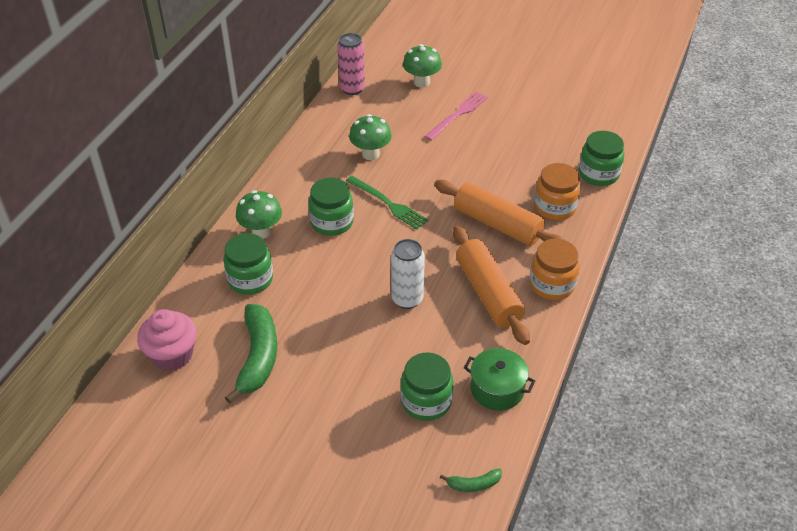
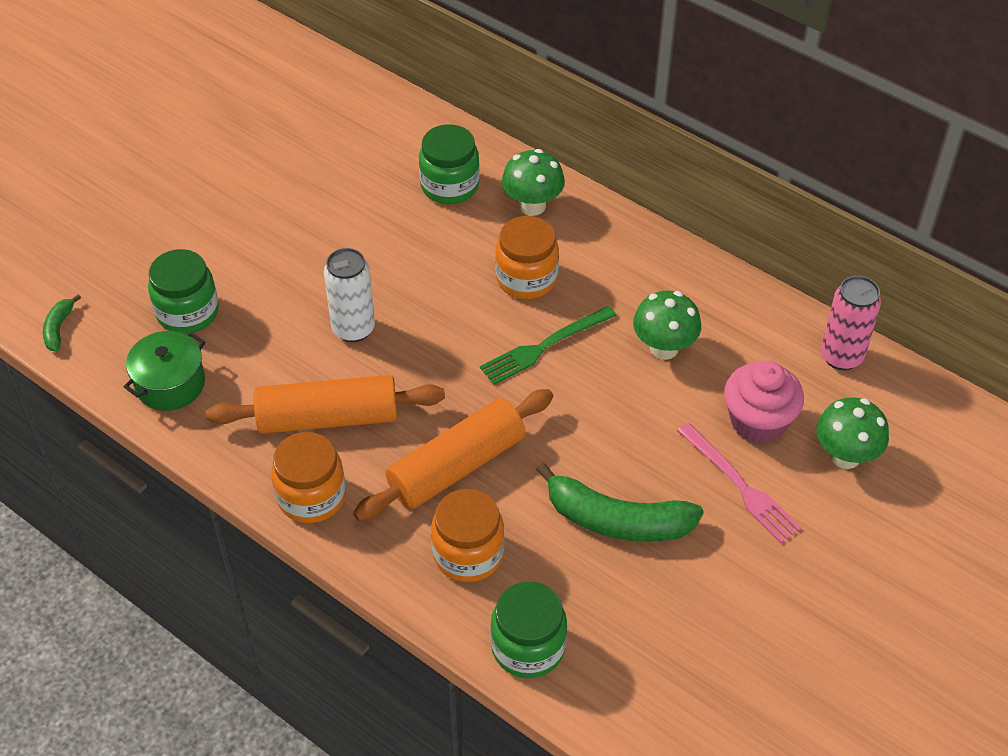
camera: 105 degrees right, 5 degrees up
(172, 355) = (358, 111): pink cupcake -> pink cupcake (758, 422)
(258, 357) = (323, 178): green banana -> green banana (617, 520)
(332, 222) = (526, 278): green jar -> orange jar

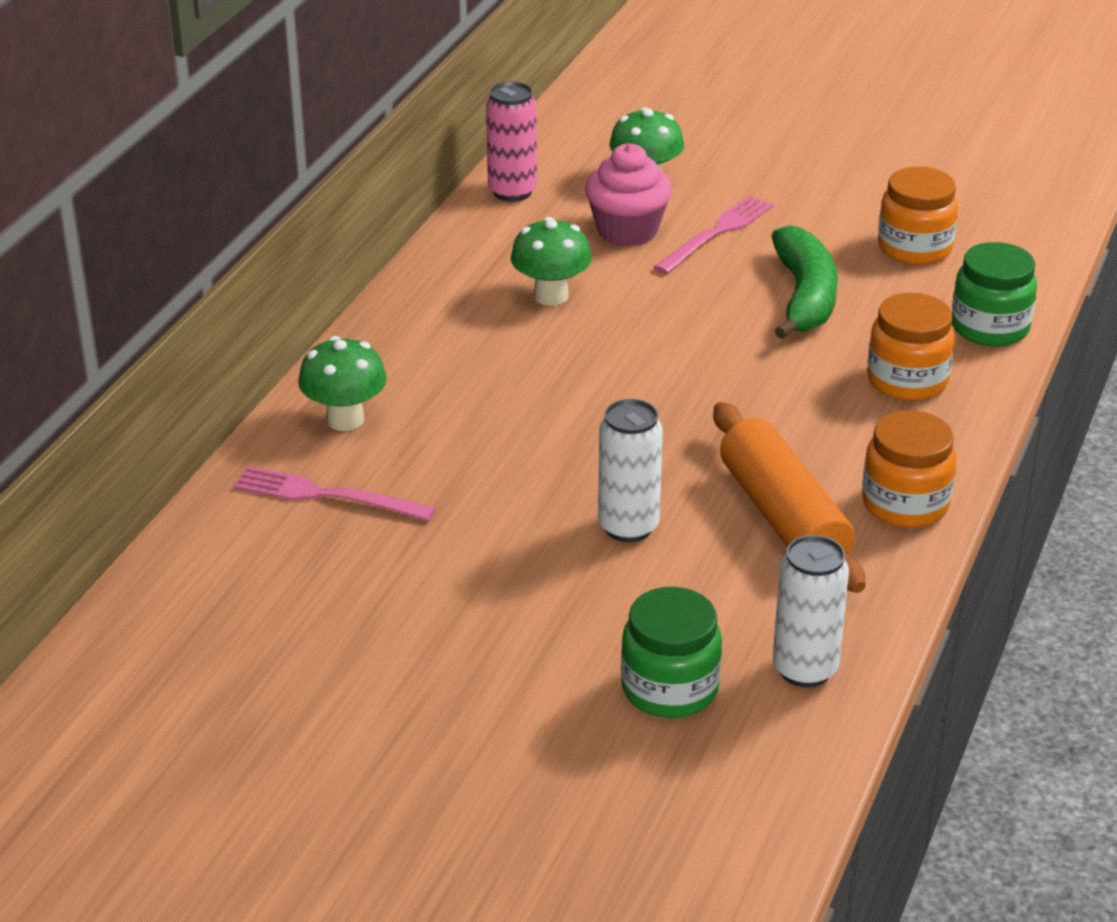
camera: 105 degrees left, 15 degrees down
(59, 328) = (764, 820): green banana -> none
(170, 384) = (805, 669): green pot -> white can
(449, 186) = (327, 495): green jar -> pink fork
(456, 466) = (798, 408): orange rolling pin -> none
(526, 278) = (480, 404): orange jar -> orange jar (914, 248)
(544, 346) = (587, 375): green fork -> none

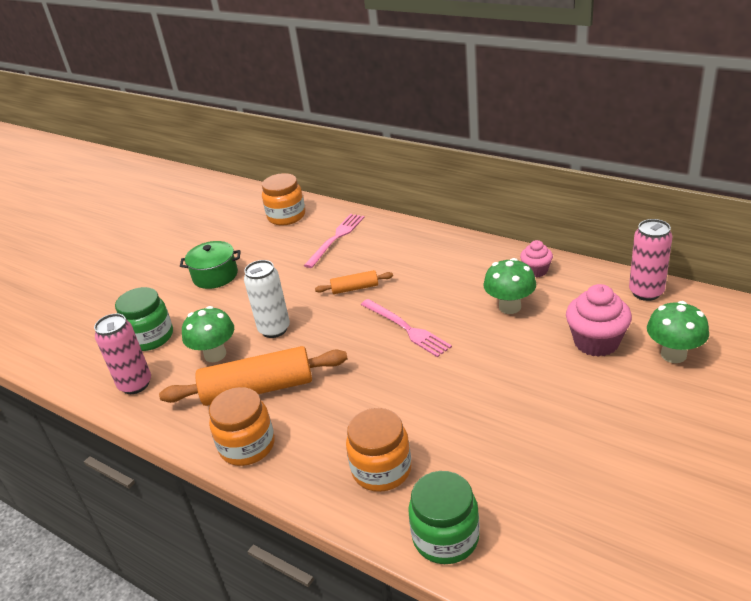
camera: 105 degrees right, 0 degrees up
(345, 419) = (396, 240): green mushroom -> green mushroom (215, 354)
(454, 275) = (536, 271): none -> pink cupcake
(455, 645) = (215, 276): none -> green pot
(502, 450) = (355, 288): none -> orange rolling pin
(717, 233) = (595, 387): pink fork -> pink fork (406, 329)
(804, 297) = (501, 426): green banana -> none
(805, 669) = (135, 384): white can -> pink can
(914, 248) = (577, 508): orange jar -> orange jar (286, 216)

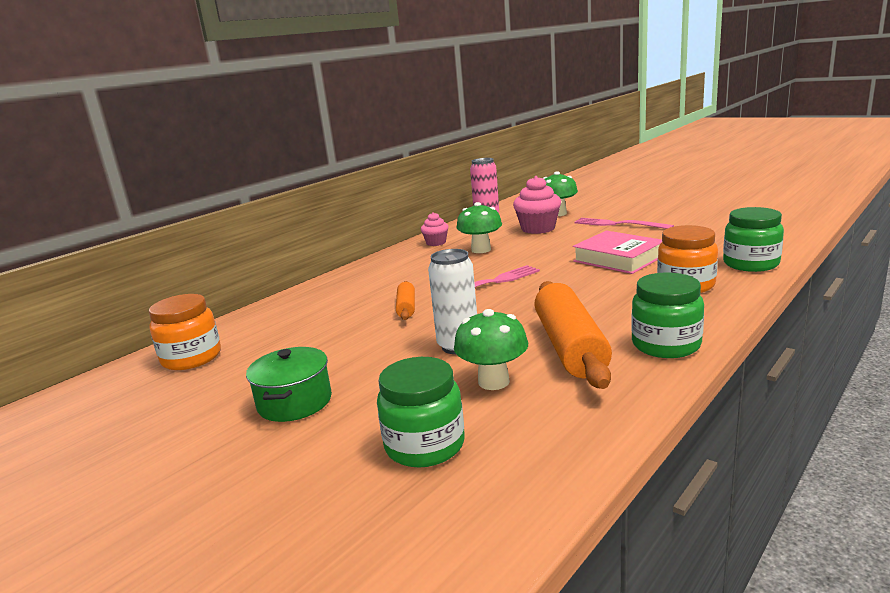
camera: 85 degrees left, 15 degrees down
(135, 384) = (543, 443): pink can -> none
(247, 446) = (666, 345): orange jar -> green jar
(336, 238) = (291, 322): pink fork -> pink fork (618, 224)
(473, 417) = (618, 259): none -> pink book

